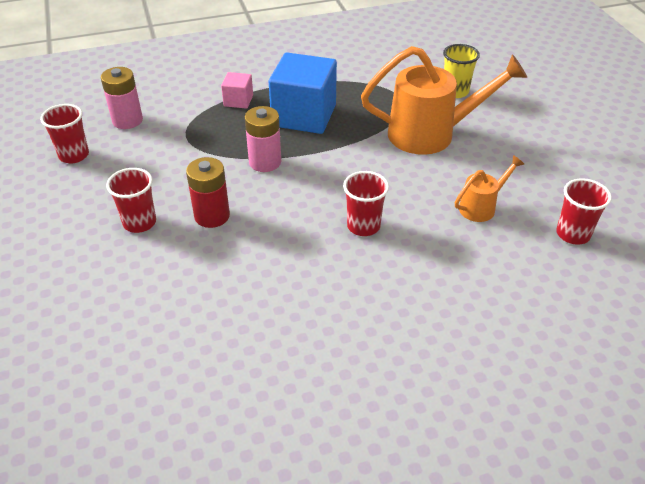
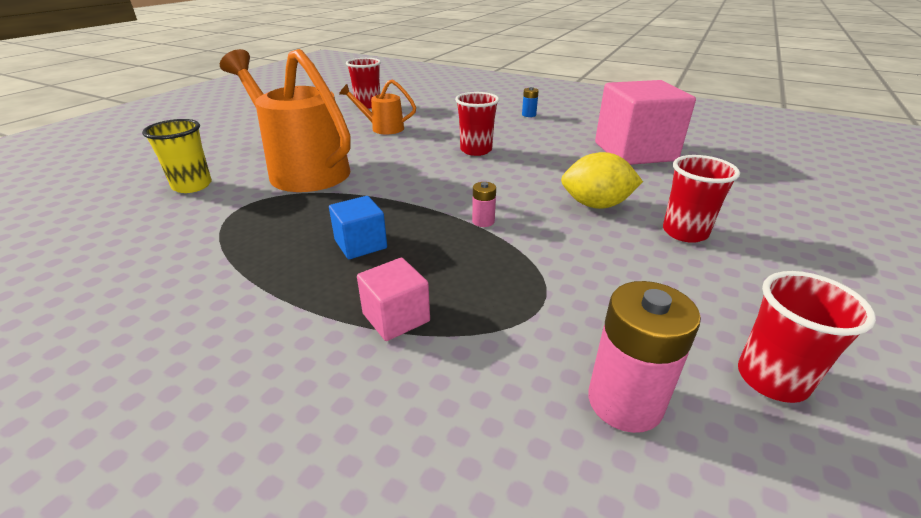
camera: 135 degrees left, 10 degrees down
(212, 216) = (596, 205): red battery -> yellow lemon
(233, 315) = (634, 152): none -> pink cube
(265, 162) = (483, 221): pink battery -> pink battery, size x0.50
(304, 116) = (360, 244): blue cube -> blue cube, size x0.48
(406, 329) = (529, 115): none -> blue battery

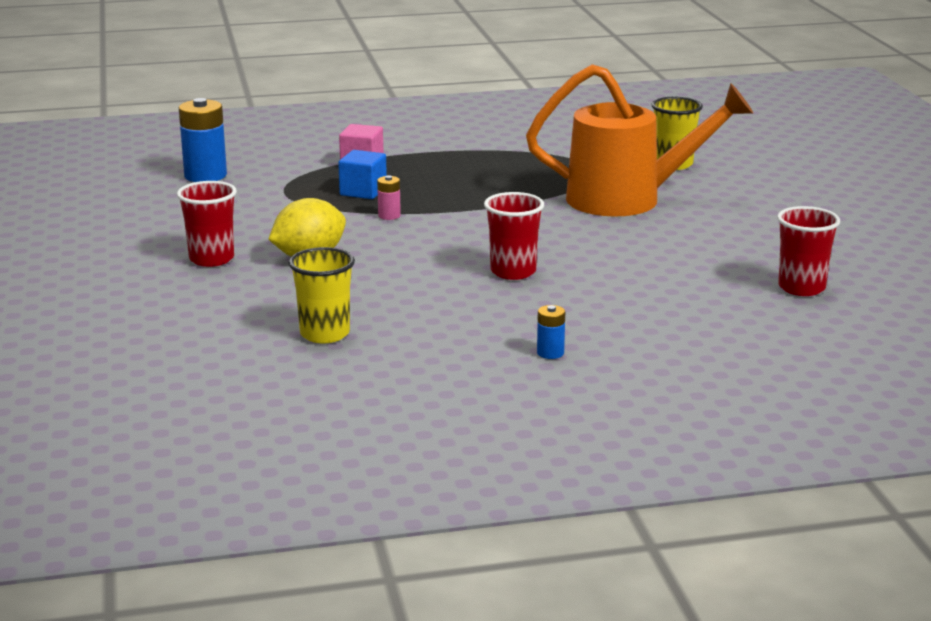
camera: 140 degrees right, 10 degrees down
(360, 244) = (451, 179): blue cube -> blue cube (363, 191)
(383, 128) = (680, 262): orange watering can -> none
(625, 402) = (205, 175): pink battery -> blue battery
(634, 152) = (325, 334): pink cube -> yellow cup
(771, 379) = (129, 202): red cup -> none

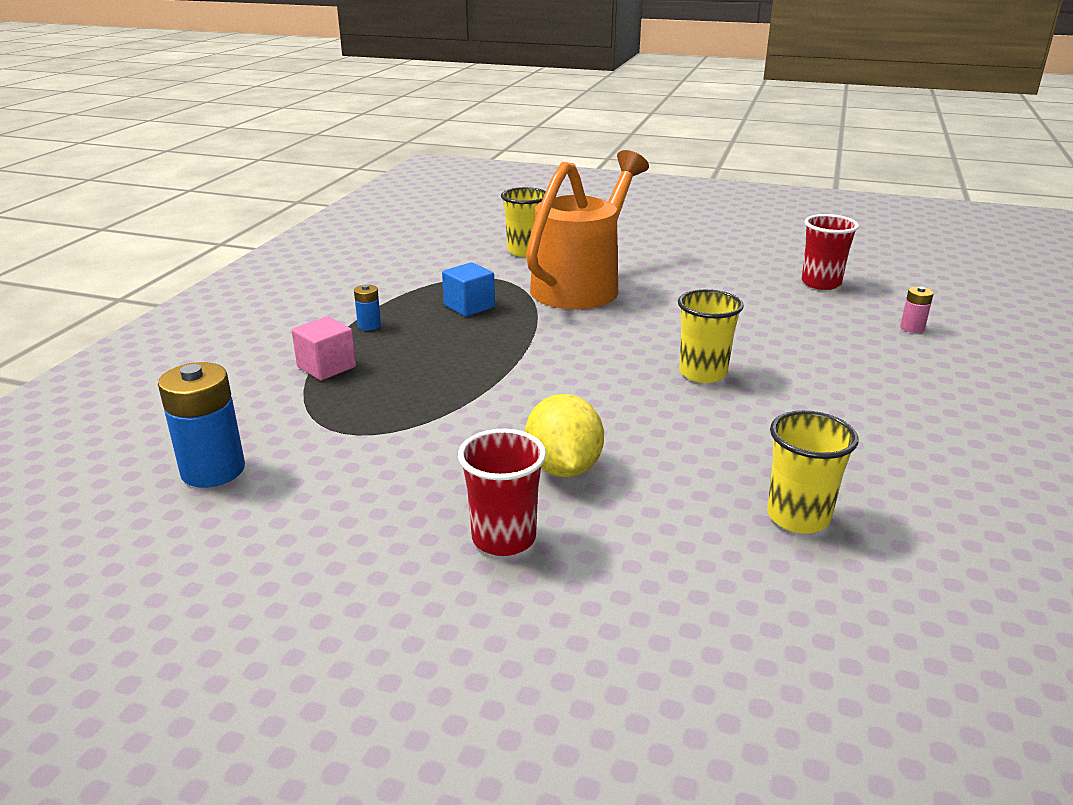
camera: 60 degrees left, 5 degrees up
(363, 191) = (408, 387): blue cube -> blue cube (469, 306)
(389, 216) = (495, 392): pink battery -> pink battery (912, 328)
(513, 272) = (702, 373): red cup -> yellow cup
(550, 353) = (906, 408): blue battery -> blue battery (369, 325)

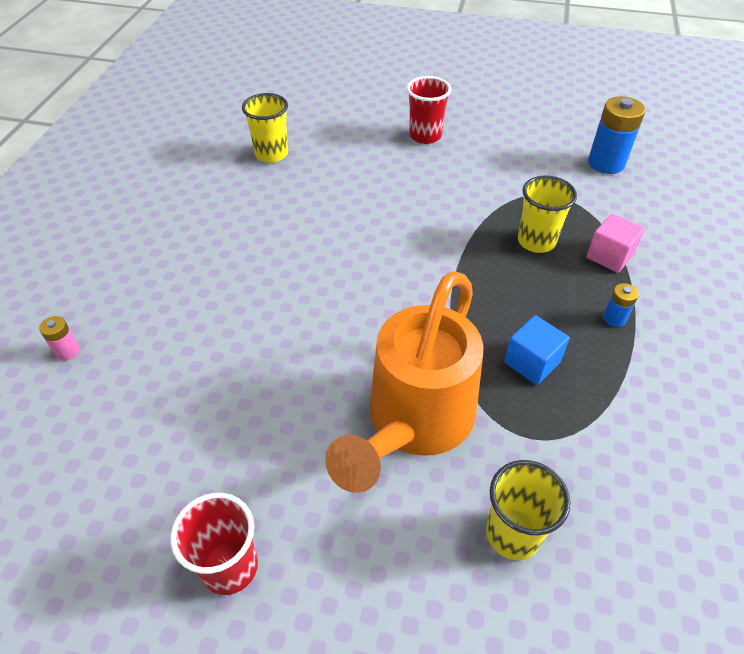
camera: 175 degrees right, 20 degrees up
(563, 468) = (401, 176): yellow lemon -> none
(702, 373) = (298, 267): yellow cup -> yellow cup (536, 241)
(821, 283) = (108, 452): red cup -> red cup (230, 567)

